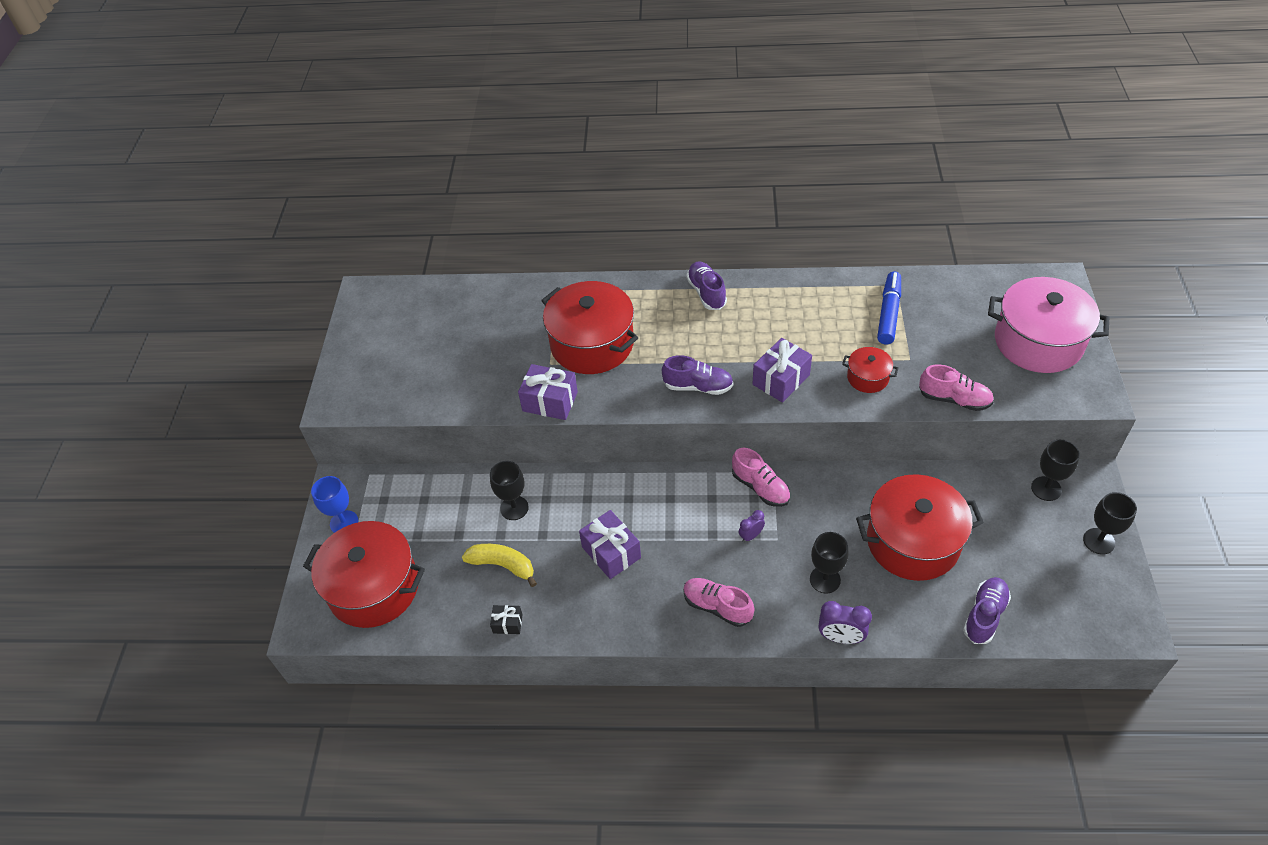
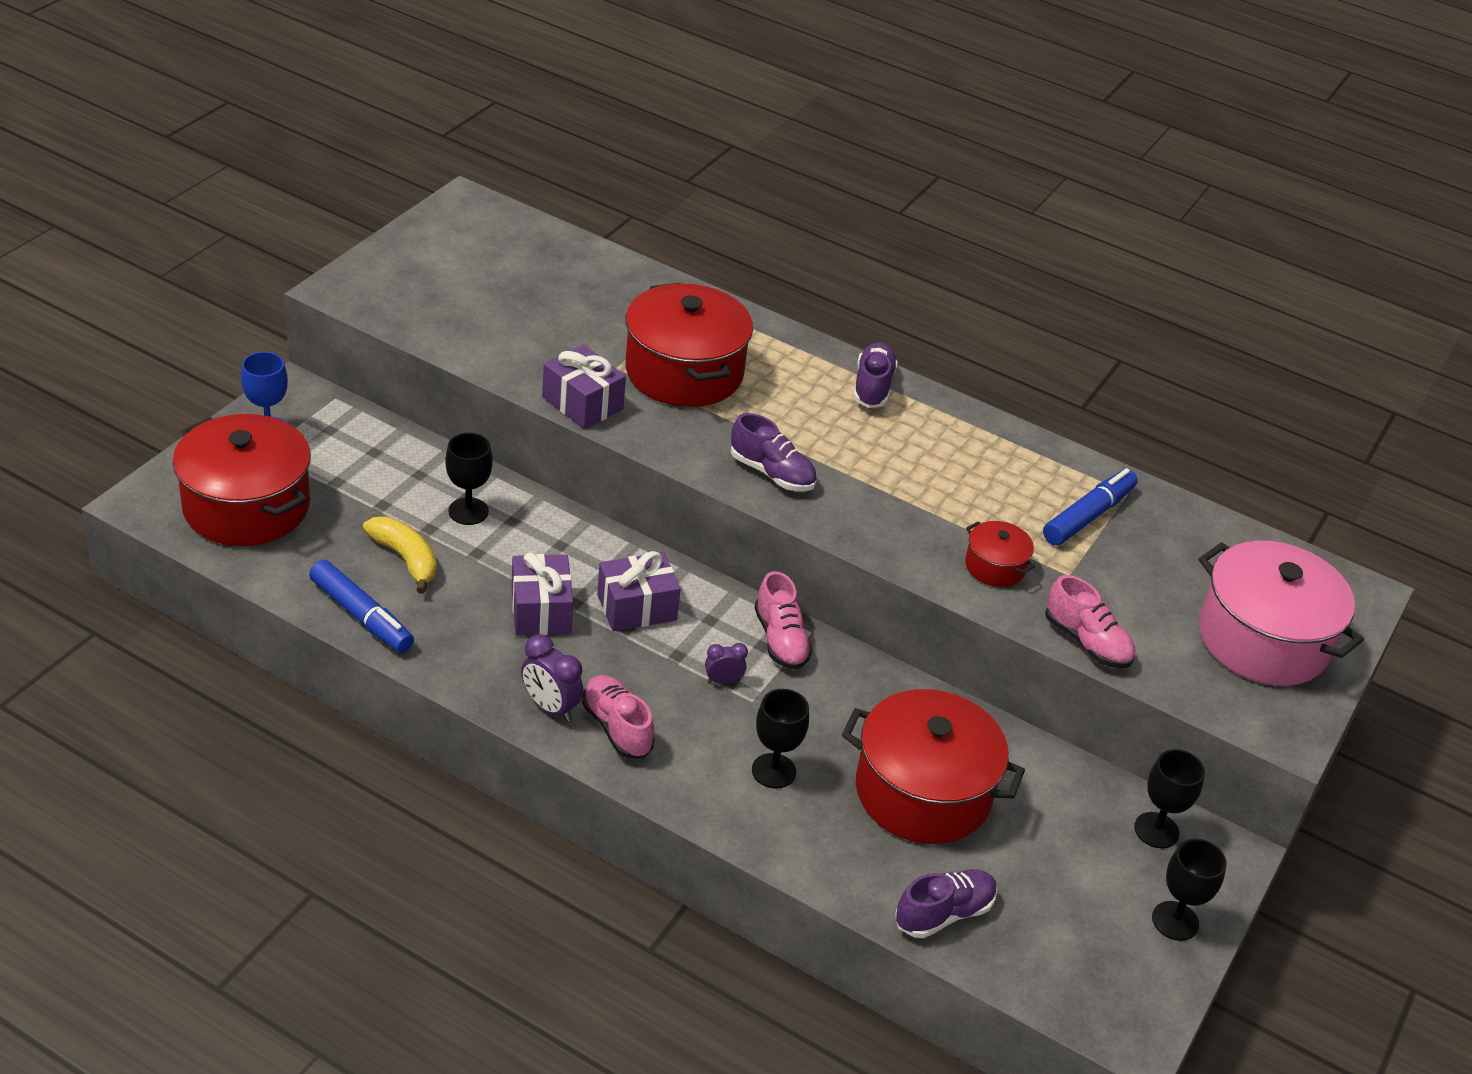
camera: 20 degrees right, 10 degrees down
(507, 624) = (361, 616): black gift -> blue marker
(781, 380) = (881, 516): purple gift -> purple gift (637, 607)
(840, 637) = (739, 837): purple clock -> purple clock (550, 707)

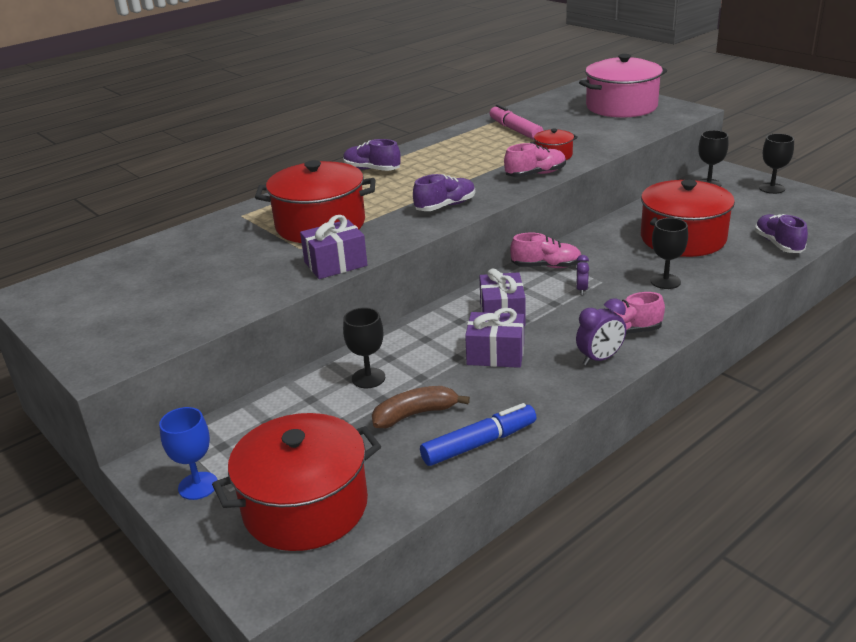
camera: 65 degrees left, 10 degrees down
(406, 559) = (415, 414): yellow banana -> brown banana
(1086, 642) = (620, 141): pink shoe -> pink shoe (535, 174)
(1088, 516) = (515, 130): blue marker -> pink marker

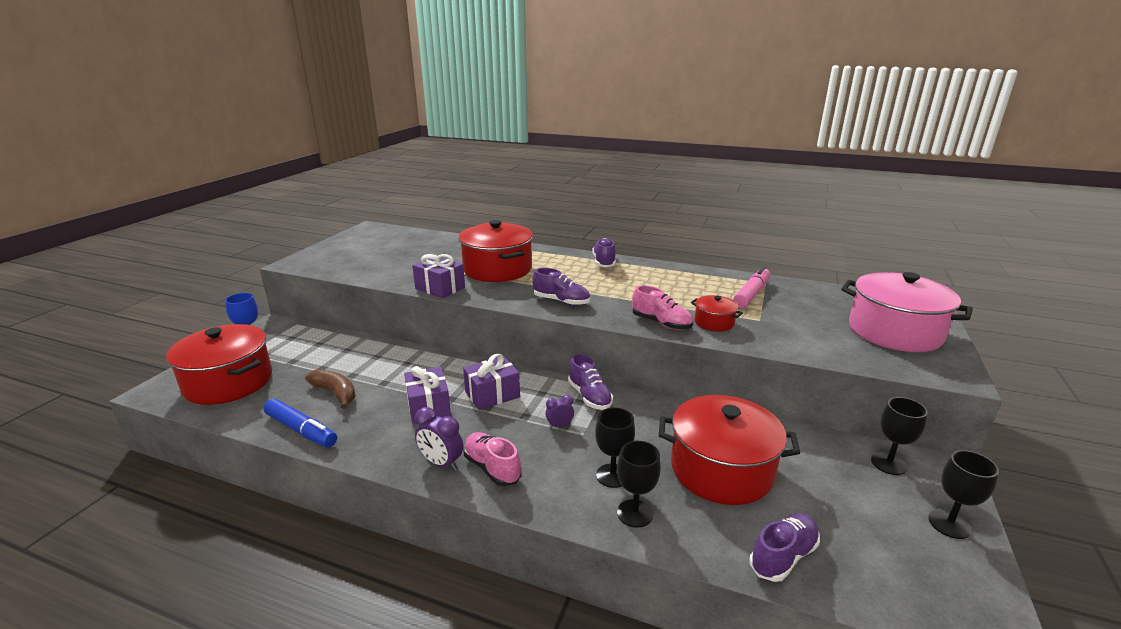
camera: 60 degrees right, 5 degrees down
(368, 378) = (377, 363): black goblet -> black goblet (635, 513)
(546, 266) = (589, 396): pink shoe -> purple shoe

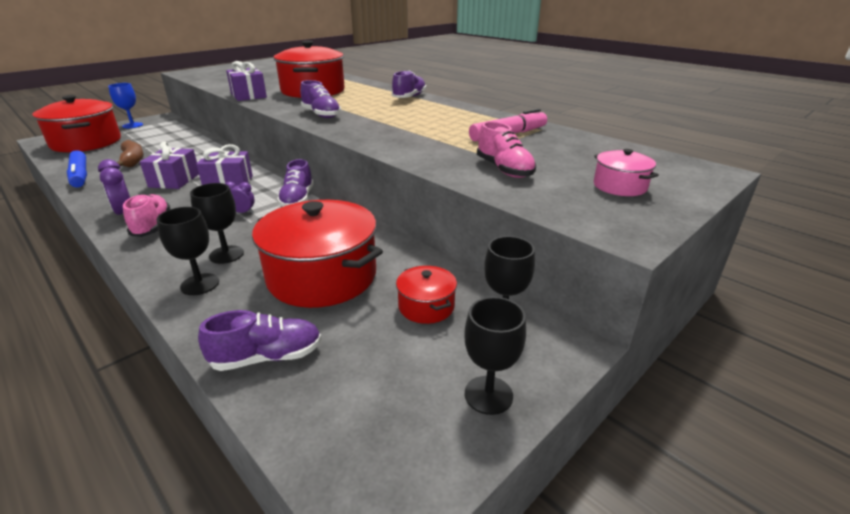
camera: 25 degrees right, 5 degrees up
(661, 323) = (376, 140): pink shoe -> pink shoe (504, 169)
(714, 323) = (427, 147): red pot -> red pot (426, 306)
(894, 332) = (619, 186): pink pot -> pink pot, size x0.47

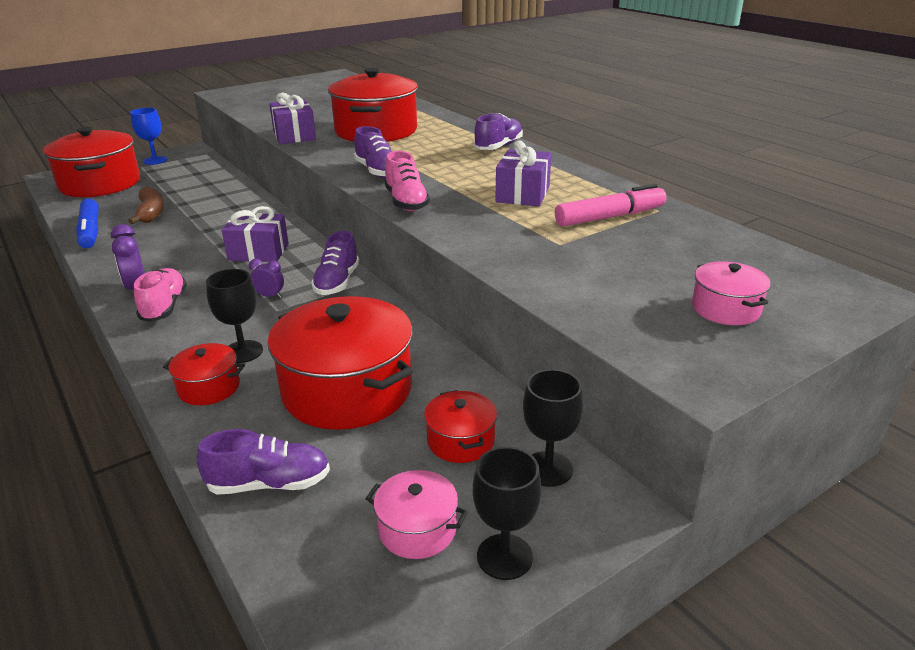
camera: 10 degrees right, 0 degrees up
(175, 180) = (196, 245): purple gift -> purple gift (523, 194)
(200, 284) = (209, 387): black goblet -> red pot
(408, 381) = (417, 529): none -> pink pot
(504, 169) = (584, 273): pink shoe -> pink shoe (406, 202)

